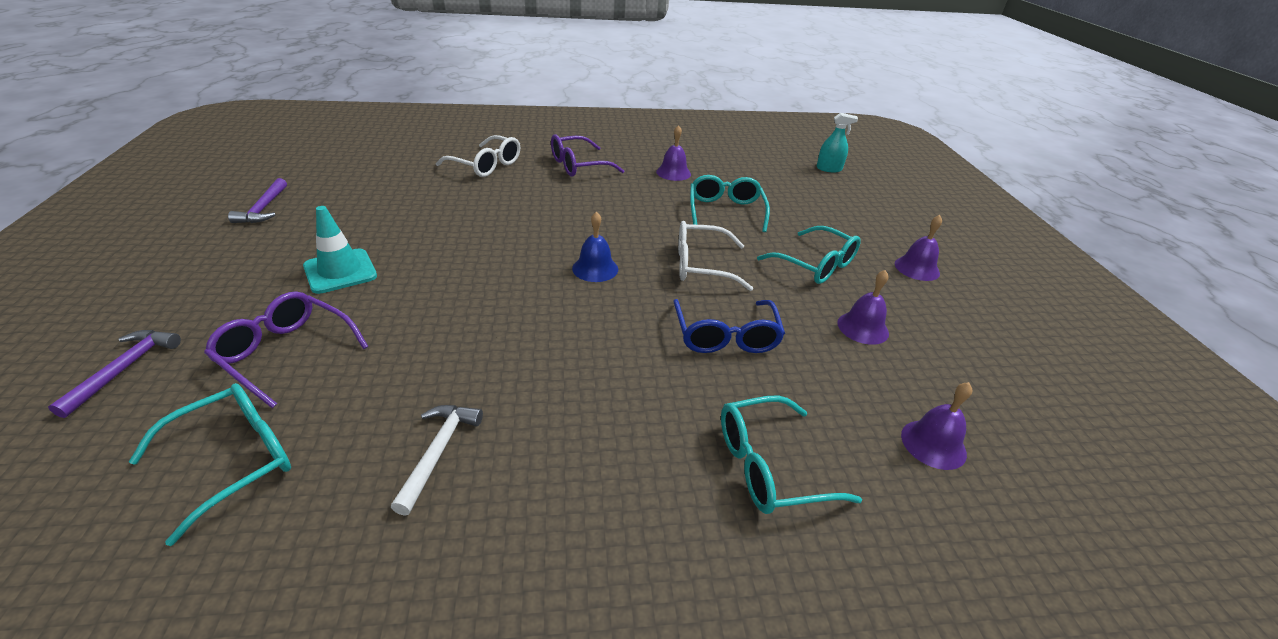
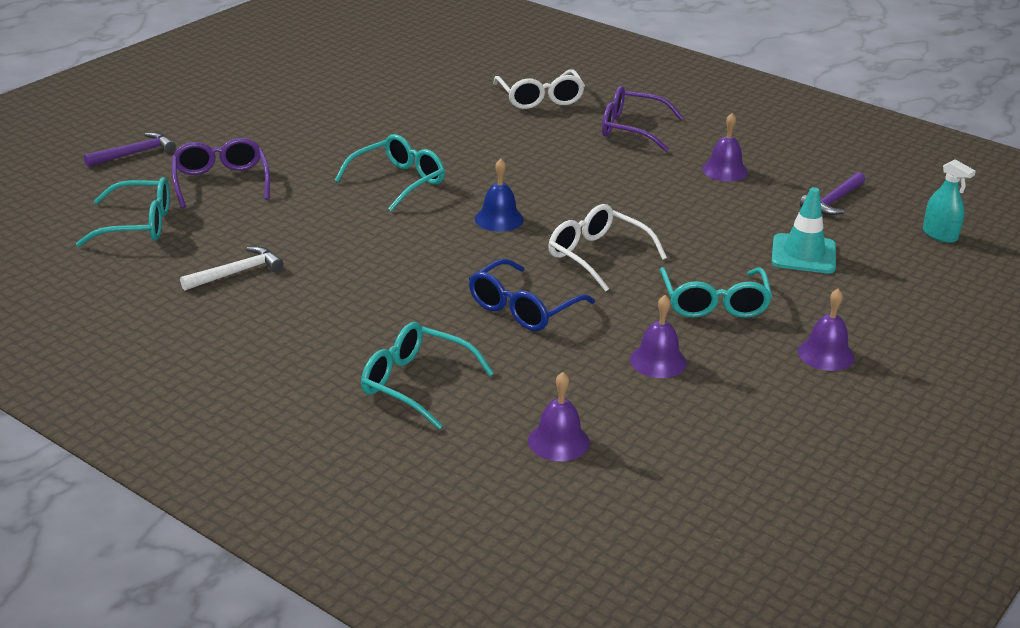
camera: 45 degrees right, 5 degrees down
(264, 208) = (316, 77): purple hammer -> purple hammer (833, 201)
(340, 271) = (311, 144): turquoise traffic cone -> turquoise traffic cone (803, 254)
(725, 211) = (712, 225): turquoise glasses -> turquoise glasses (399, 181)

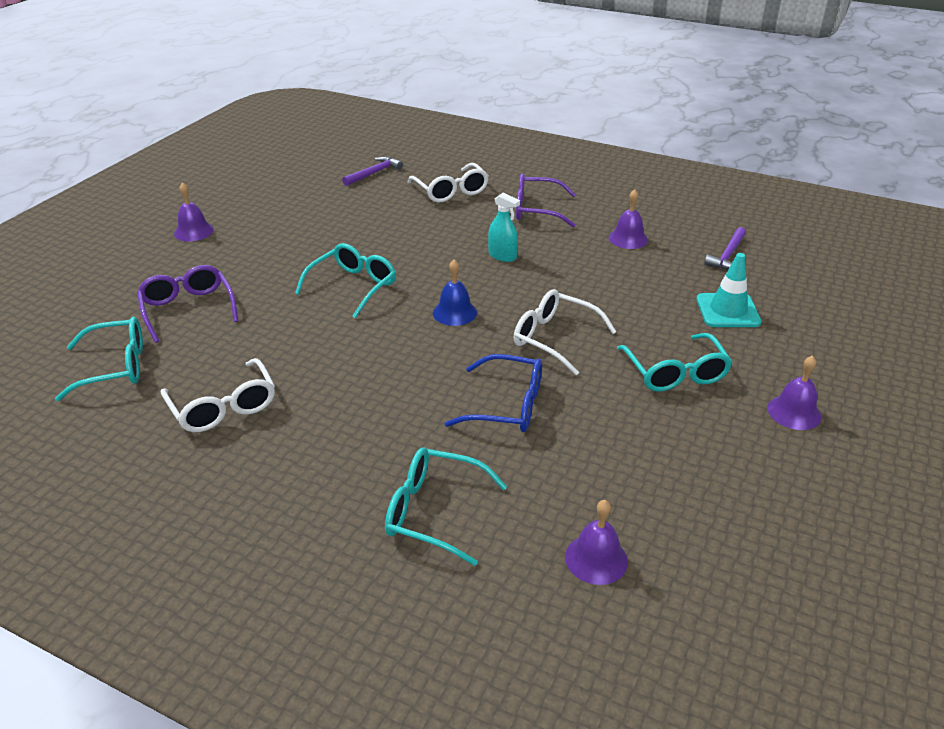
camera: 10 degrees left, 5 degrees up
(134, 153) = (99, 290): purple hammer -> purple hammer (374, 173)
(236, 273) = (224, 407): white hammer -> white glasses
(522, 308) = (508, 405): blue glasses -> blue glasses turned 105 degrees counterclockwise
(658, 361) = (652, 445): purple bell -> purple bell (193, 231)
(939, 235) = (827, 276): turquoise spray bottle -> turquoise spray bottle (502, 256)

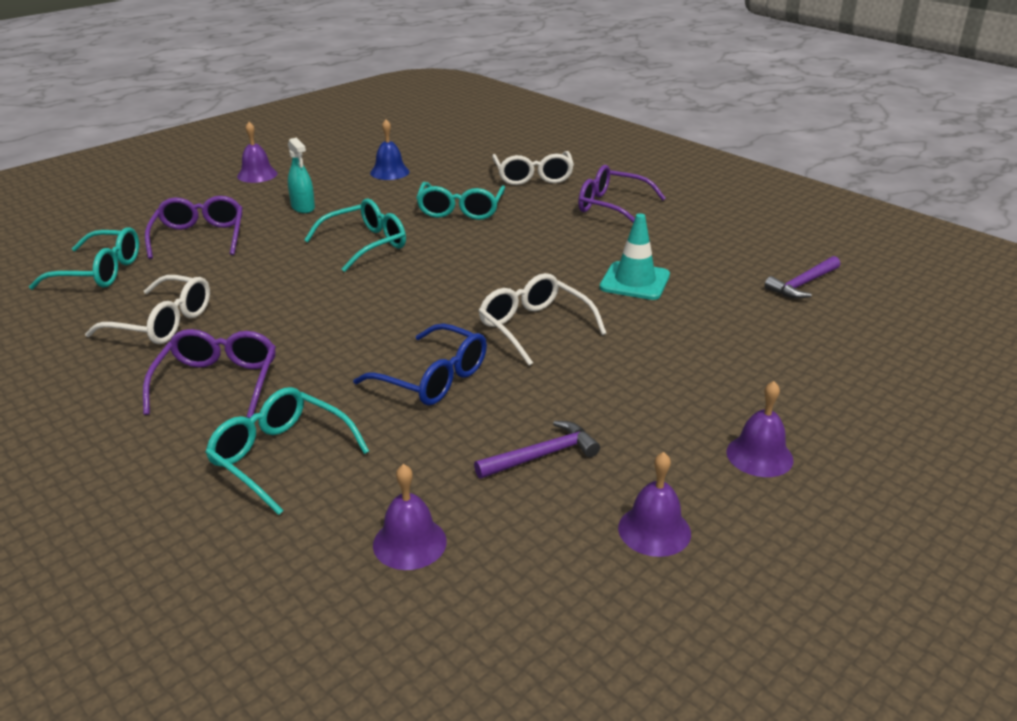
camera: 20 degrees right, 5 degrees down
(224, 407) = (163, 323): white glasses -> white glasses turned 60 degrees counterclockwise
(323, 454) = (218, 382): none -> purple glasses
(374, 173) = (467, 150): purple hammer -> purple hammer (542, 455)
(454, 312) = (448, 284): blue bell -> blue bell (389, 172)
(502, 256) = (540, 242): turquoise spray bottle -> turquoise spray bottle (303, 207)
(628, 238) = (694, 249): purple bell -> purple bell (654, 530)
(675, 373) = (644, 387): turquoise glasses -> turquoise glasses (460, 210)
(727, 311) = (758, 338): turquoise traffic cone -> turquoise traffic cone (634, 281)

